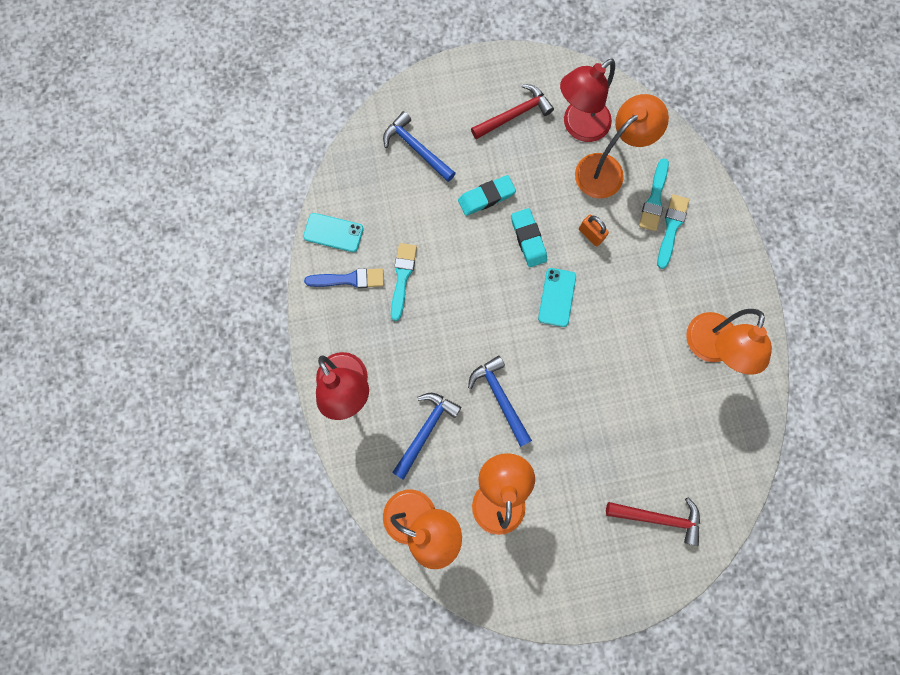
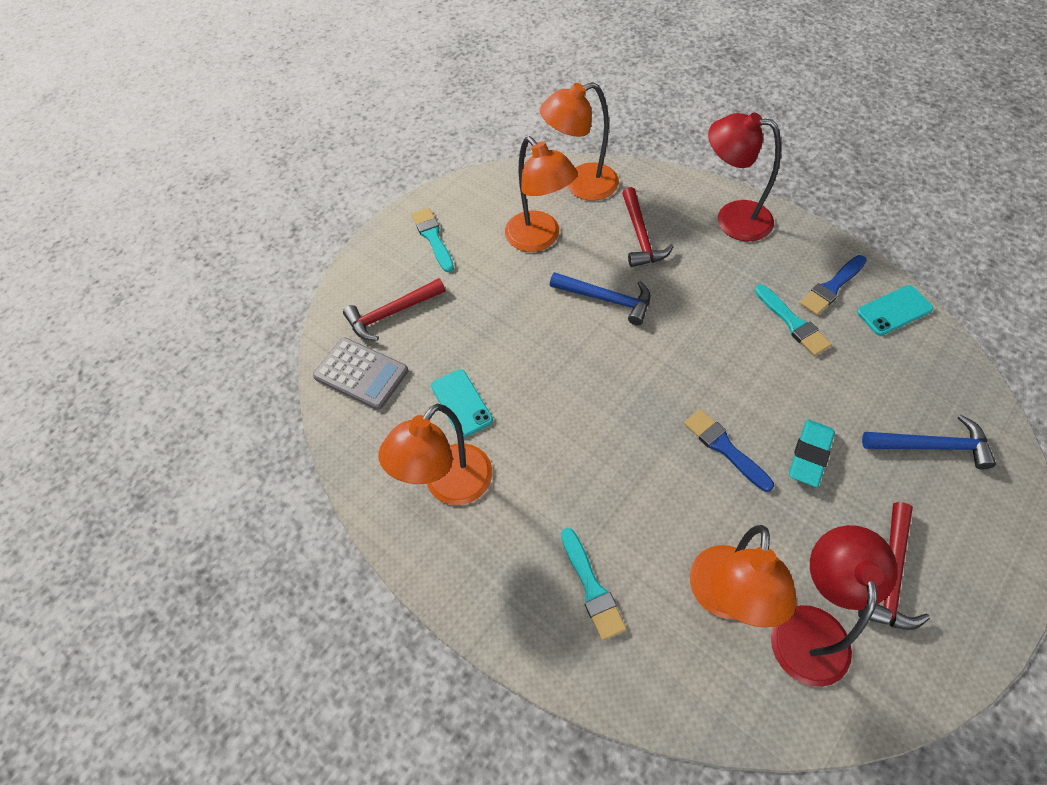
camera: 145 degrees right, 20 degrees down
(425, 430) = (640, 236): blue hammer -> red hammer
(528, 239) = (724, 448): turquoise eraser -> blue brush
(557, 297) = (641, 416): turquoise phone -> turquoise phone (461, 403)
(590, 234) = (669, 505): orange padlock -> none
(654, 199) = (641, 608): turquoise brush -> turquoise brush (433, 238)
(708, 348) = (449, 486): orange lamp -> orange lamp turned 120 degrees counterclockwise
(713, 481) = (361, 374): none -> grey calculator

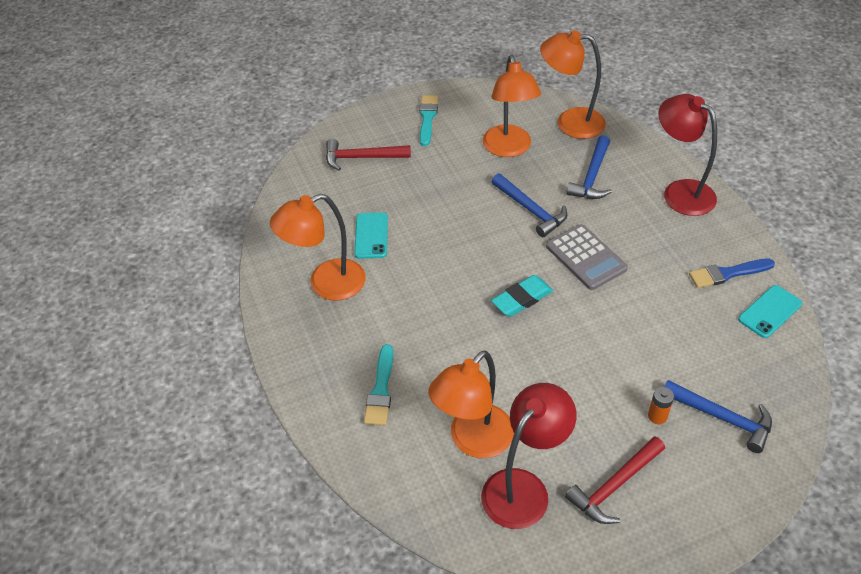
camera: 25 degrees right, 10 degrees down
(361, 374) = (313, 188): grey calculator -> grey calculator (585, 258)
(640, 236) = (592, 176): red hammer -> blue hammer
(724, 448) = (548, 346): blue brush -> none
(792, 323) = (672, 285): turquoise brush -> none
(810, 455) = (613, 380): turquoise eraser -> turquoise eraser (522, 299)
(875, 474) = (657, 416): none -> orange battery
(894, 310) = (770, 311): turquoise phone -> turquoise phone turned 45 degrees counterclockwise

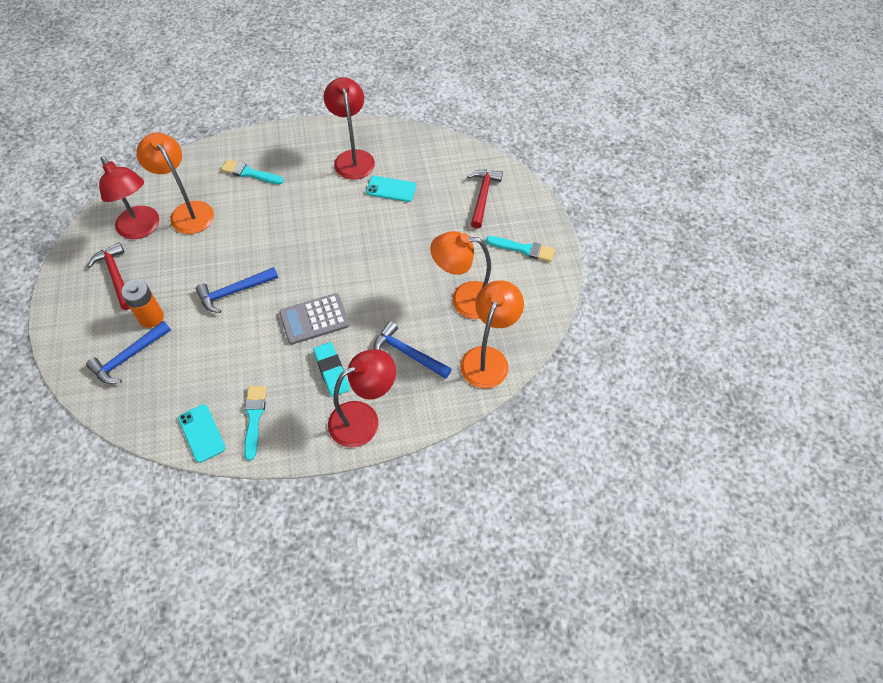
camera: 100 degrees right, 10 degrees up
(326, 284) = (353, 158): orange lamp -> red lamp
(522, 299) = (290, 266): turquoise eraser -> turquoise eraser (331, 371)
(530, 210) = (382, 296): blue hammer -> blue hammer (234, 292)
(657, 416) = (151, 317): orange battery -> orange battery, size x1.72
(727, 273) = (254, 418): blue brush -> turquoise brush

